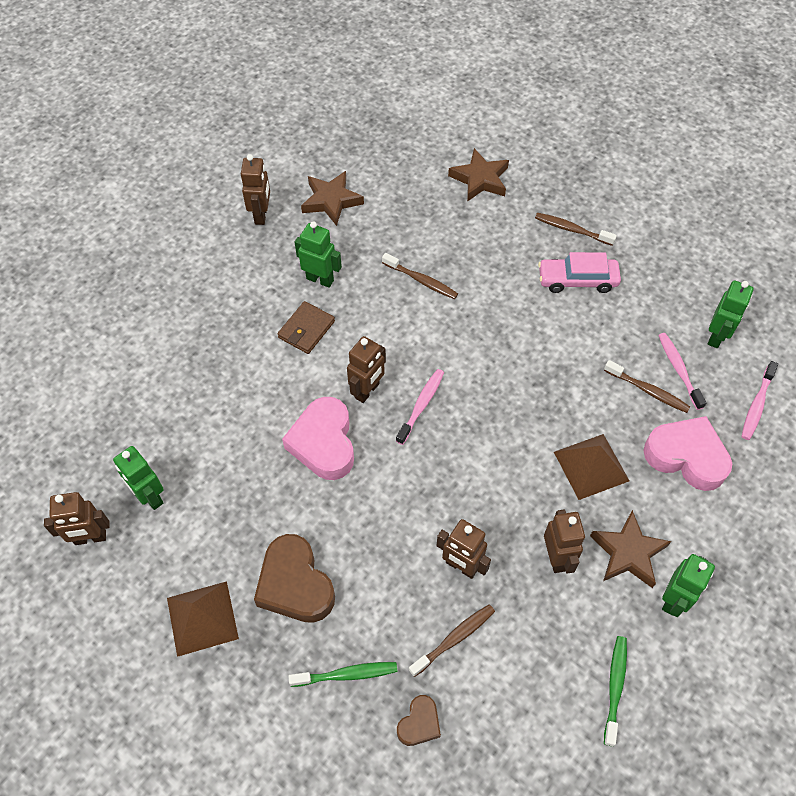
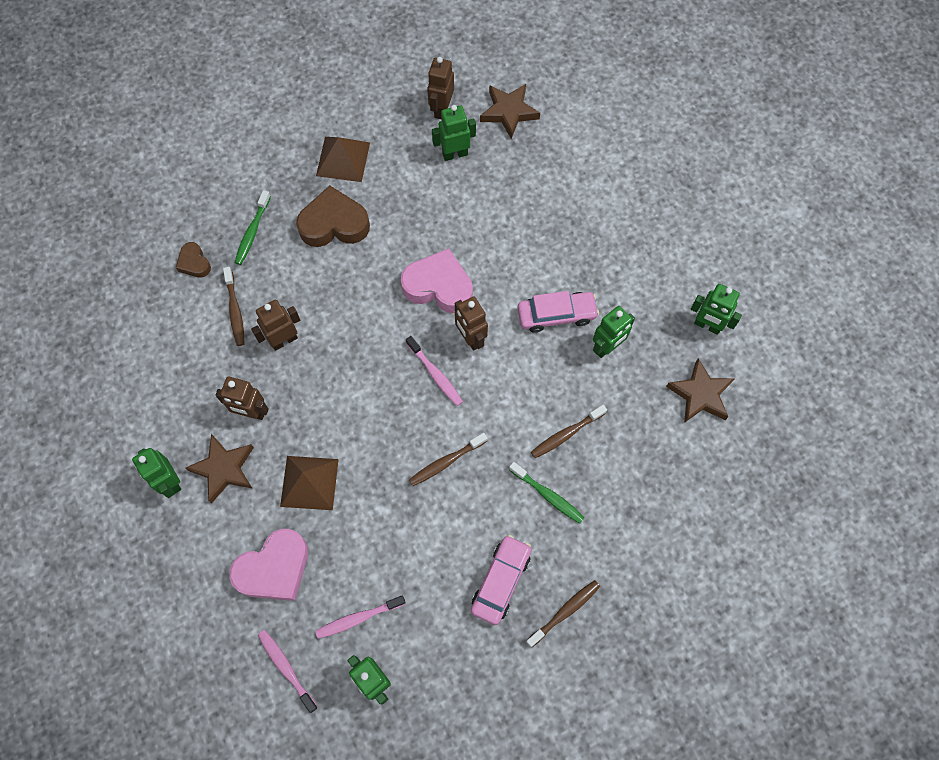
camera: 115 degrees right, 10 degrees up
(261, 215) = (707, 325): brown robot -> green robot
(306, 329) = (556, 315): brown wallet -> pink car
(480, 179) = (671, 553): brown star -> brown star (509, 112)
(615, 687) = (138, 401): green toothbrush -> green toothbrush (548, 495)
(648, 391) = (351, 575): brown toothbrush -> brown toothbrush (446, 462)
(678, 369) = (358, 618): pink toothbrush -> pink toothbrush turned 150 degrees clockwise

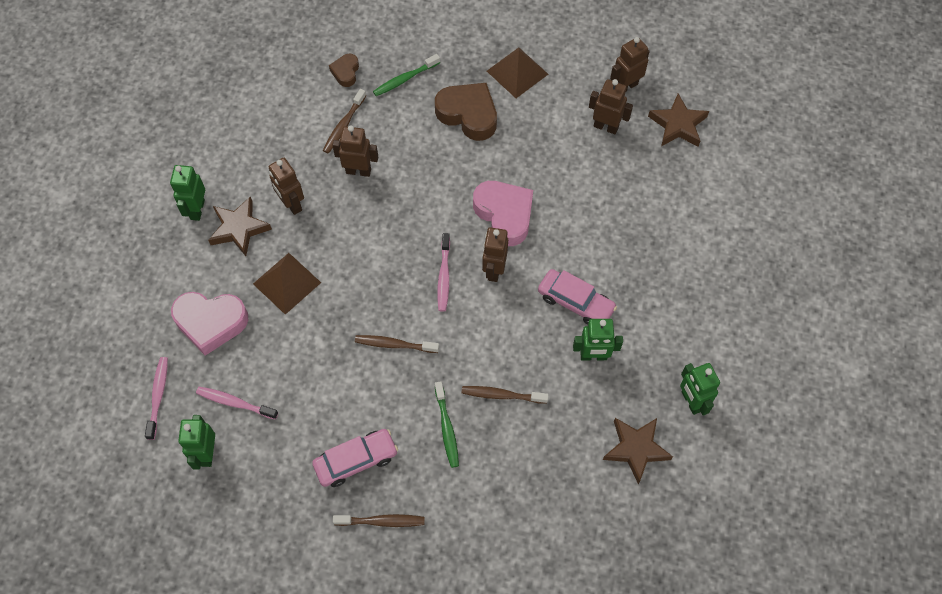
camera: 40 degrees right, 5 degrees down
(455, 154) = (606, 127): green robot -> brown robot

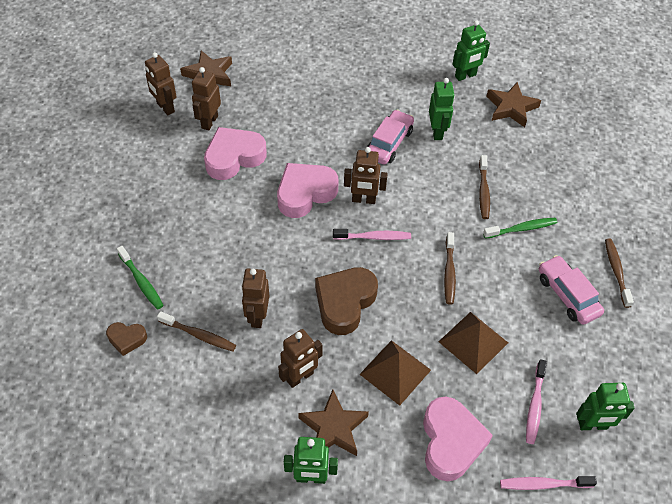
camera: 95 degrees left, 10 degrees down
(468, 114) = (190, 225): brown heart -> brown heart (344, 303)
(517, 72) = (141, 187): brown pyramid -> brown pyramid (473, 342)
(555, 150) = (234, 157): none -> pink heart

